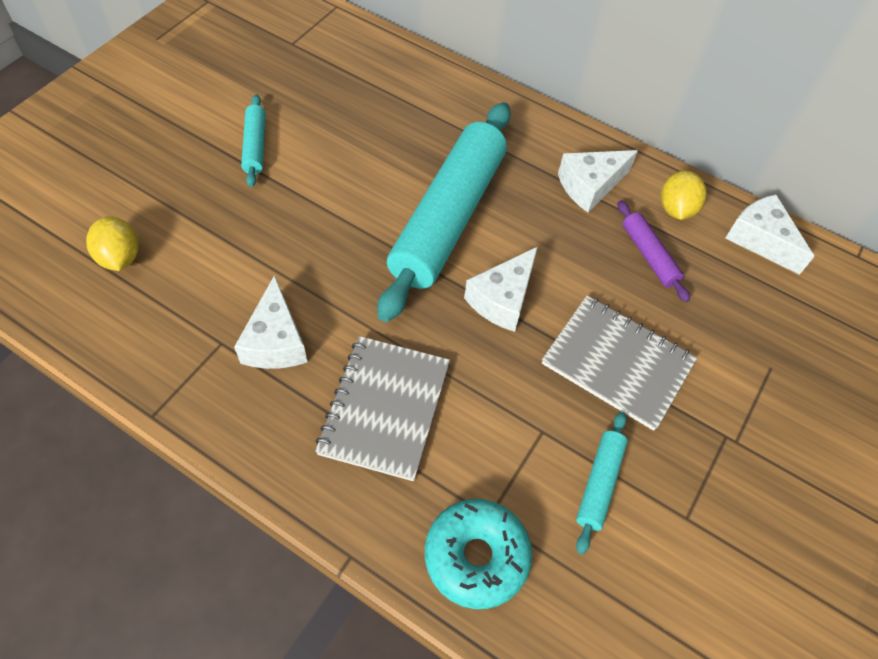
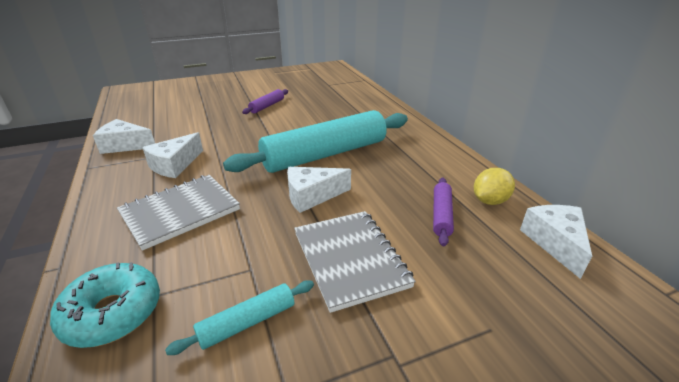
camera: 40 degrees right, 25 degrees down
(120, 257) = (163, 119): yellow lemon -> none
(255, 146) = (267, 106): turquoise rolling pin -> purple rolling pin
(590, 186) = (433, 170): white cheese -> white cheese (125, 145)

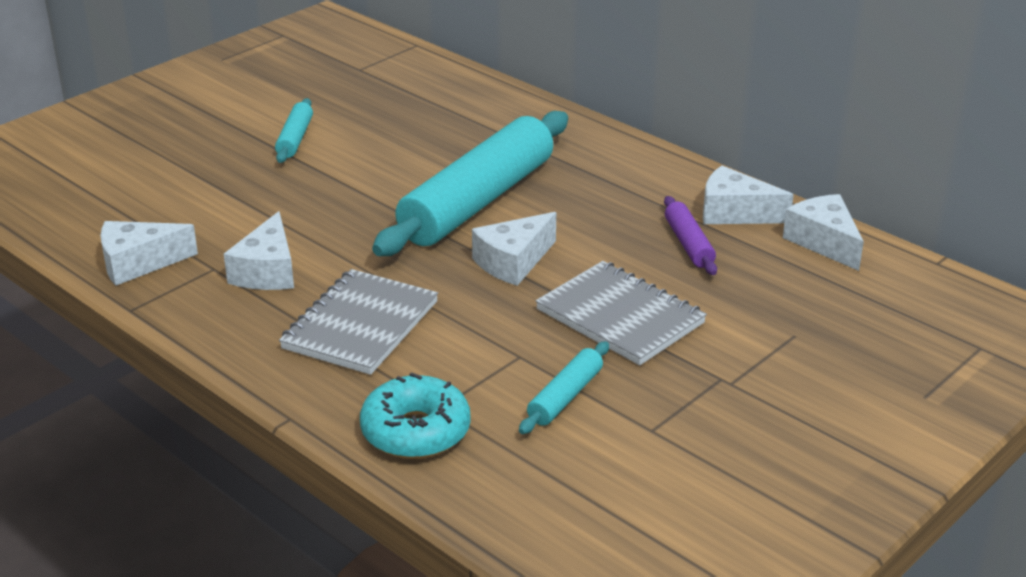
camera: 25 degrees left, 0 degrees up
(267, 106) = (295, 139): purple rolling pin -> turquoise rolling pin
(489, 201) = (734, 213): yellow lemon -> white cheese

